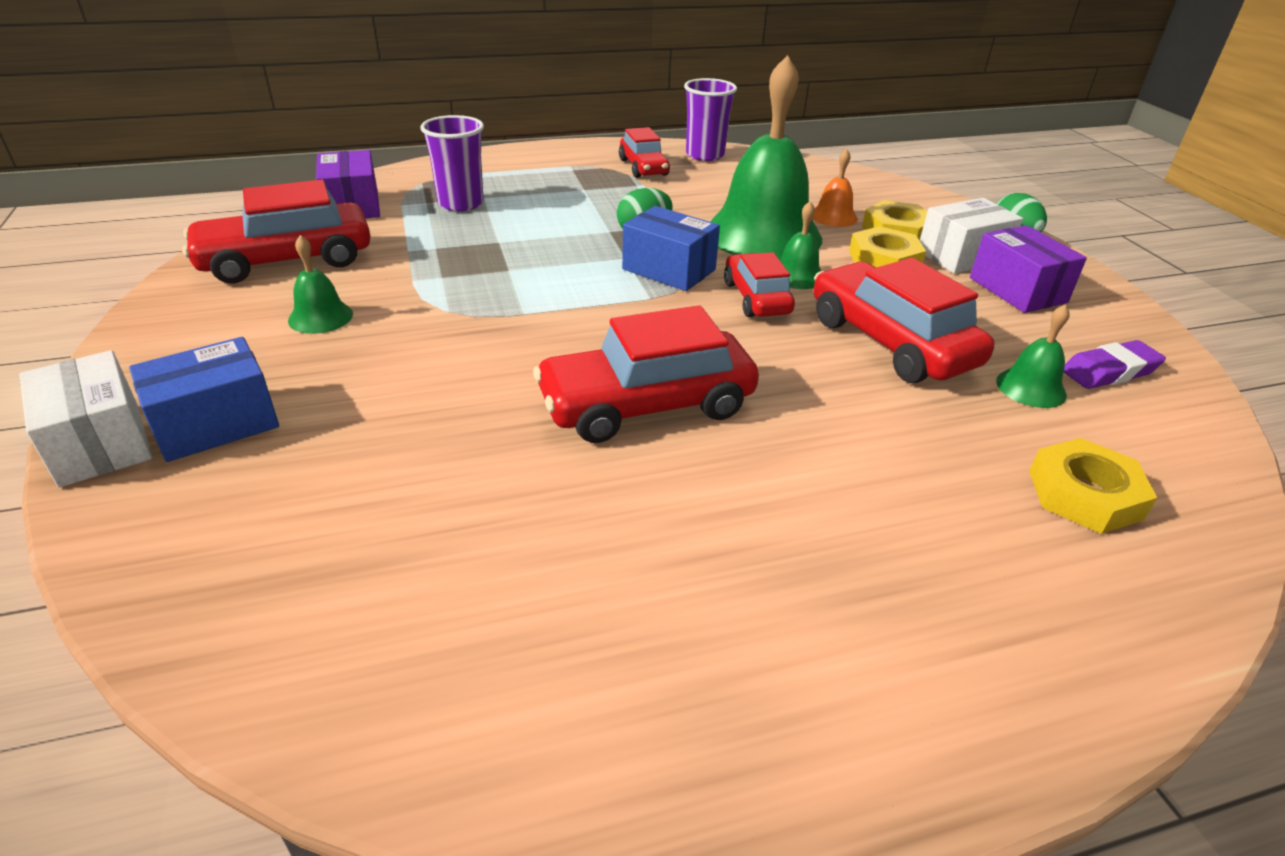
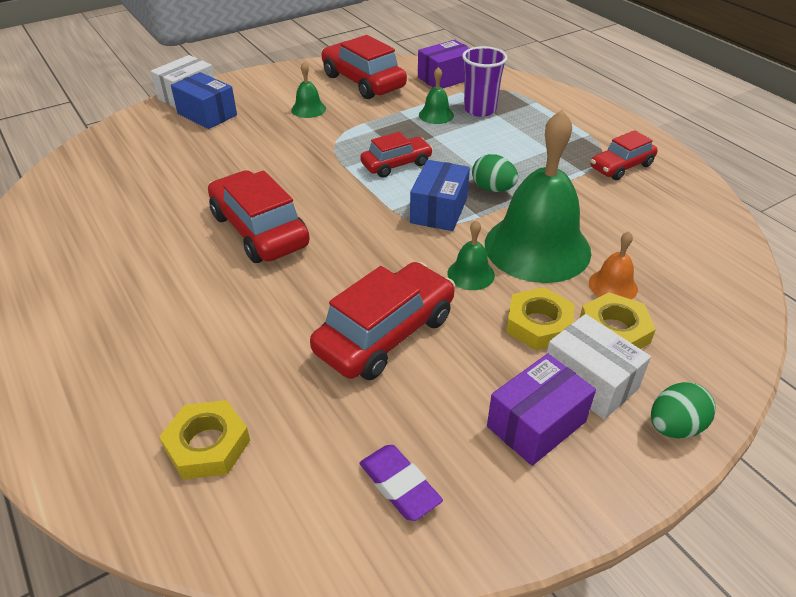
camera: 75 degrees right, 5 degrees up
(705, 155) = (687, 192): purple cup -> none
(756, 298) = (418, 257): red car -> red car (396, 164)
(1031, 388) = (348, 422): green bell -> green bell (436, 115)

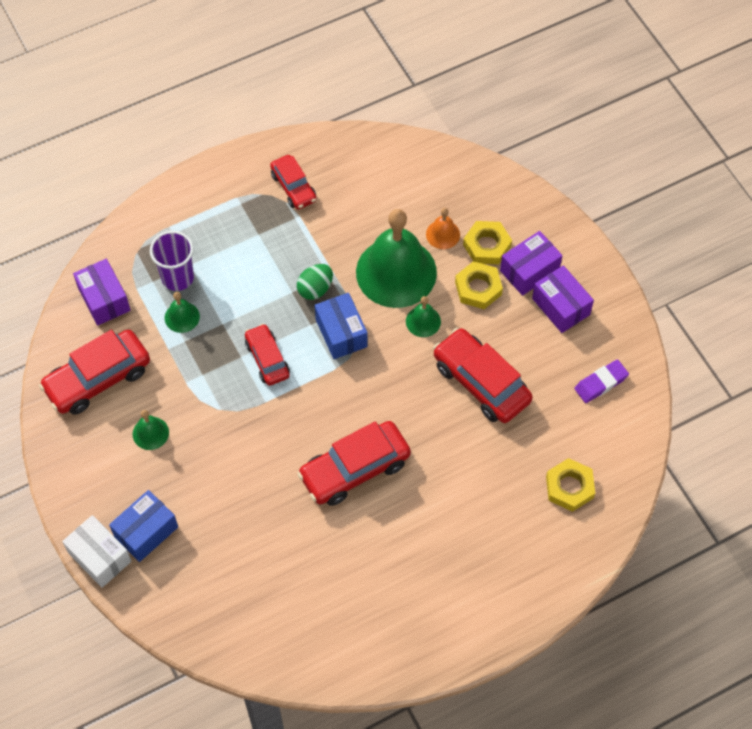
camera: 85 degrees left, 20 degrees up
(439, 210) = (341, 333): blue box -> blue box turned 45 degrees clockwise
(589, 381) = (529, 271): white box -> purple box
(674, 427) = (565, 236): green egg -> none

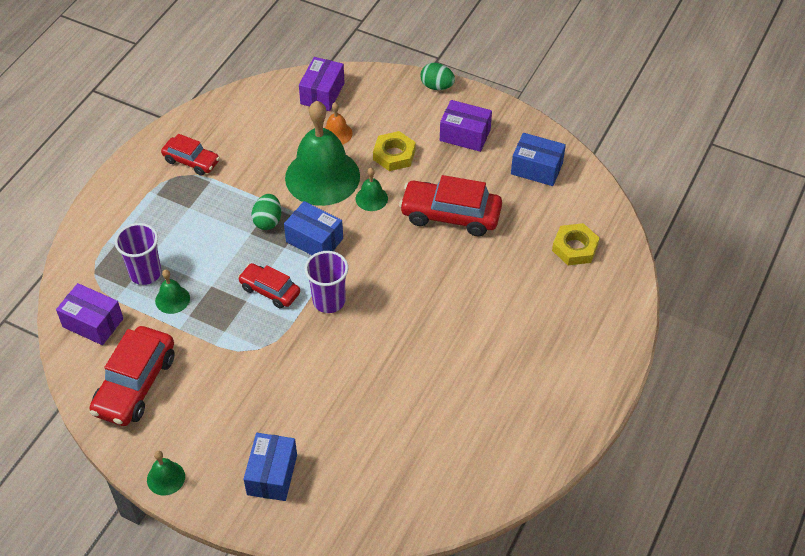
camera: 35 degrees left, 10 degrees down
(99, 557) = (247, 518): white box -> none
(150, 433) = (215, 398): green bell -> green bell (166, 478)
(309, 401) = (329, 301): none -> purple cup
(355, 469) = (406, 328): red car -> none
(487, 246) = (376, 124): yellow nut -> none
(529, 271) = (422, 124): purple box -> purple box (322, 93)
(575, 238) = (437, 86): none -> green egg
(601, 383) = (536, 168): purple eraser -> blue box

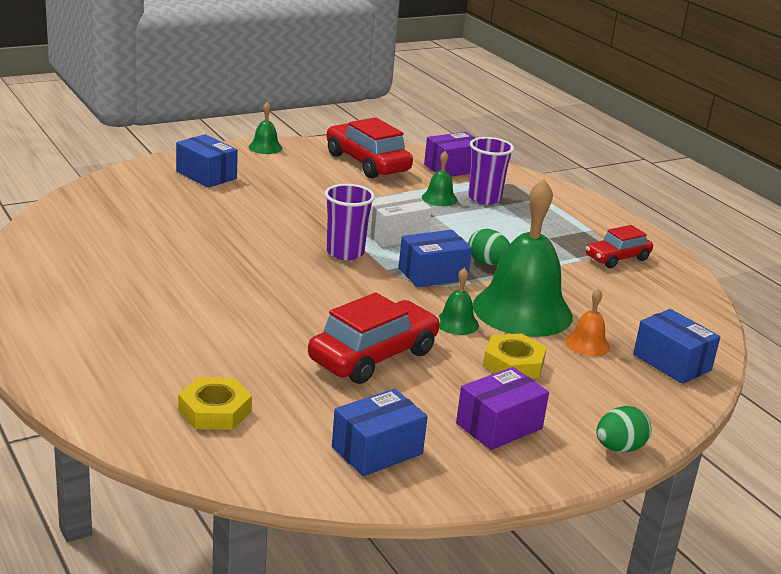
camera: 120 degrees right, 25 degrees down
(270, 290) = (395, 234): red car -> white box
(322, 93) = (672, 362): purple box -> blue box

